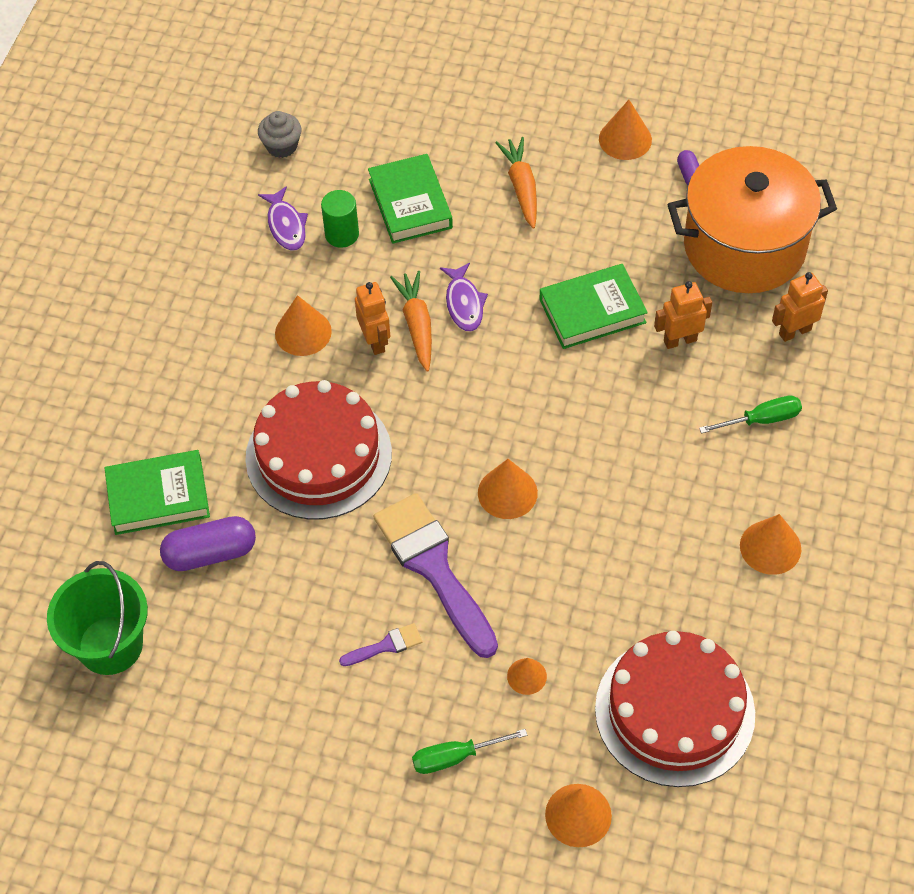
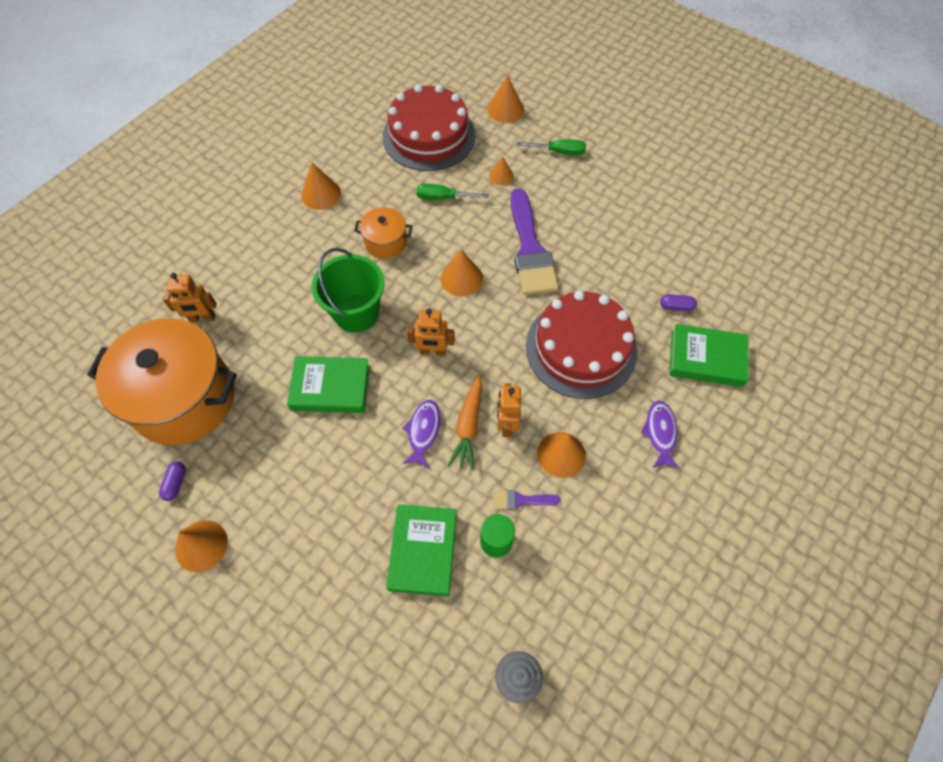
camera: 160 degrees left, 5 degrees up
(110, 645) = (754, 272): green bucket -> green bucket (356, 313)
(210, 553) = (676, 307): purple capsule -> purple capsule, size x0.52
(286, 225) = (542, 572): purple fish -> purple fish (660, 433)
(386, 646) = (577, 216): purple brush -> purple brush (521, 500)
(521, 187) = (319, 529): orange carrot -> none
(635, 507) = (386, 242): none -> orange pot
(680, 340) = (284, 341): orange robot -> orange robot (433, 351)
(761, 419) = (270, 267): green screwdriver -> green screwdriver (443, 198)

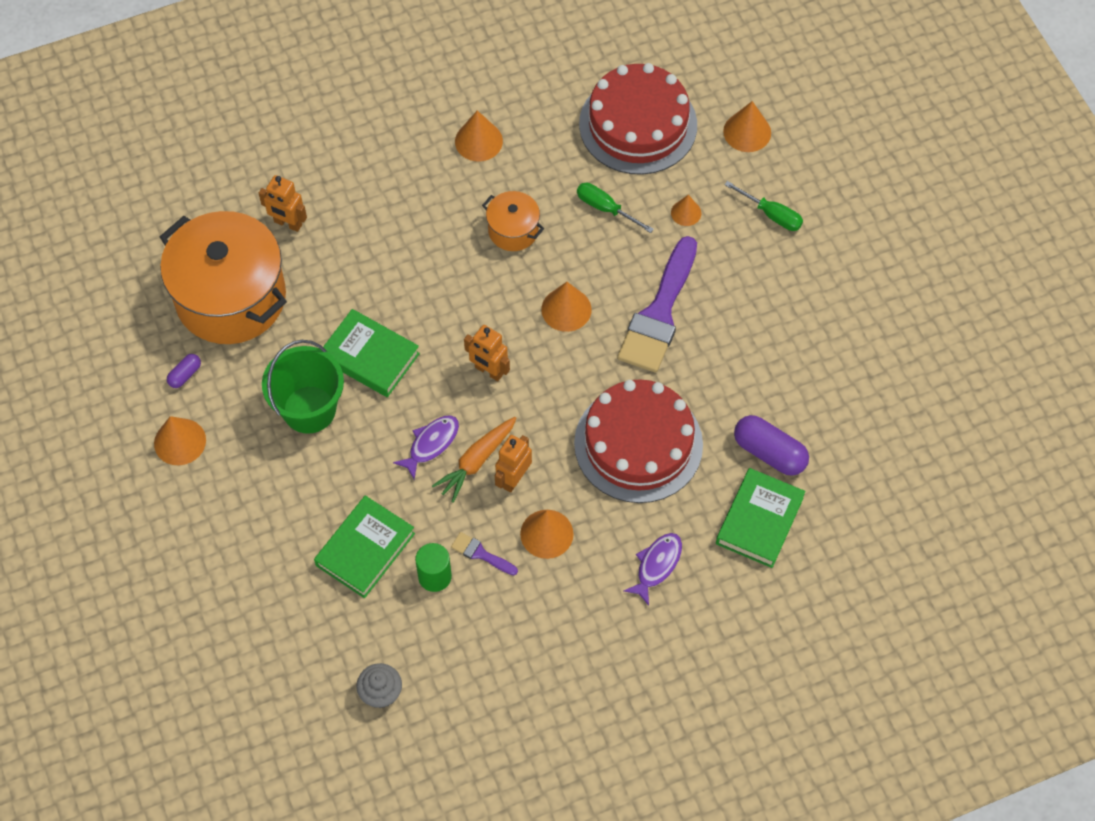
camera: 30 degrees right, 0 degrees up
(356, 313) = (438, 293): green bucket -> green bucket (309, 409)
(676, 307) = (769, 453): purple capsule -> purple capsule, size x1.93
(706, 359) = (759, 520): green book -> green book turned 75 degrees clockwise

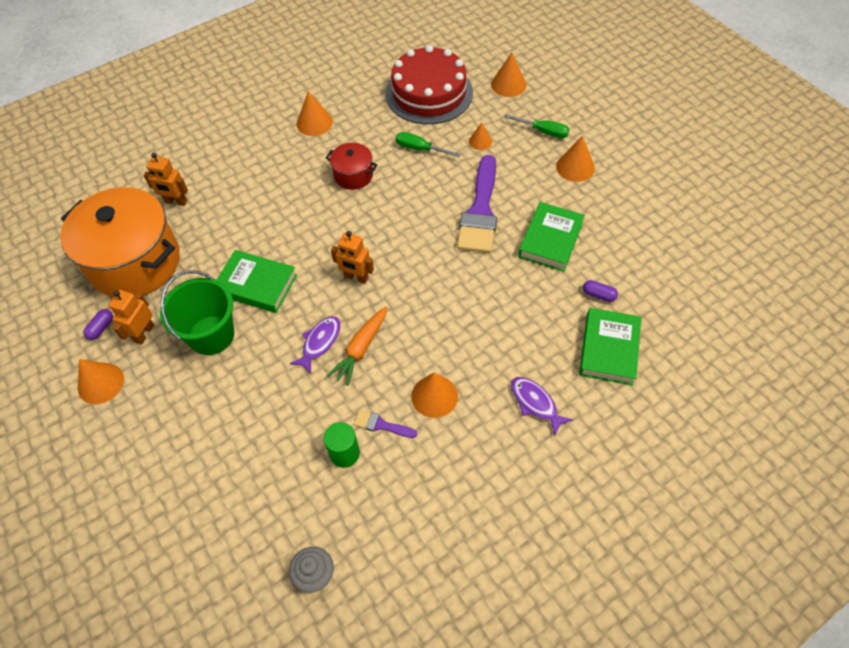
camera: 10 degrees left, 5 degrees down
(365, 549) = (278, 442): green book -> green book (550, 240)
(513, 230) = (353, 175): orange pot -> red pot
(513, 479) = (395, 356): orange robot -> orange robot (144, 333)
(566, 309) = (407, 221): orange cone -> orange cone (575, 167)
(638, 444) = (491, 309): red cake -> none
(656, 565) = (535, 403): purple fish -> purple fish turned 60 degrees counterclockwise
(769, 453) = (598, 295): purple capsule -> purple capsule, size x0.52

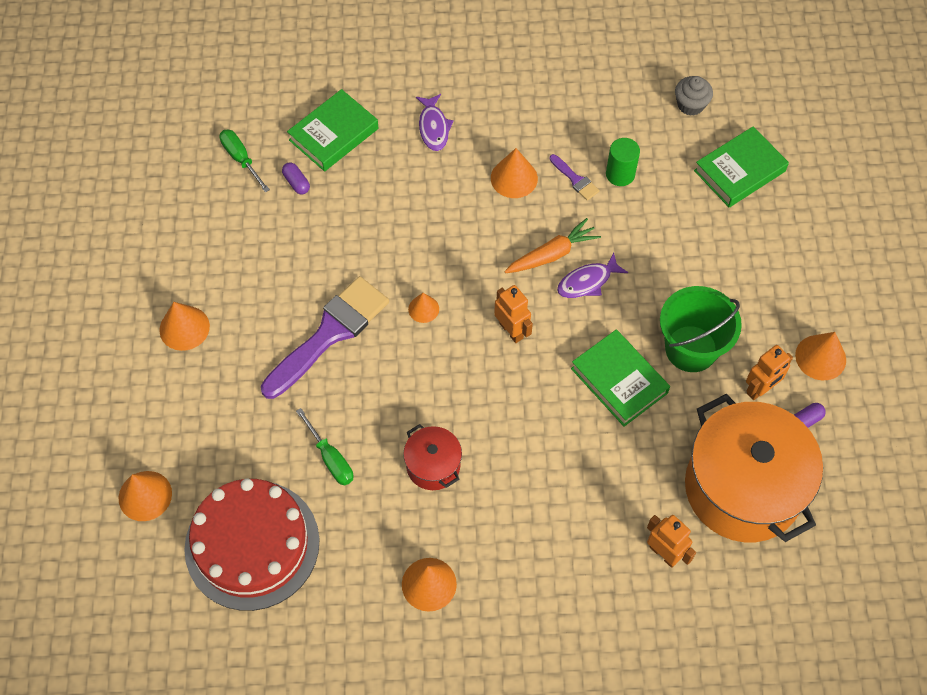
camera: 150 degrees left, 5 degrees up
(480, 141) = (253, 426): orange cone -> orange cone (423, 309)
(543, 132) = (172, 396): green screwdriver -> green screwdriver (241, 159)
(550, 240) = (289, 260): green book -> green book (739, 171)

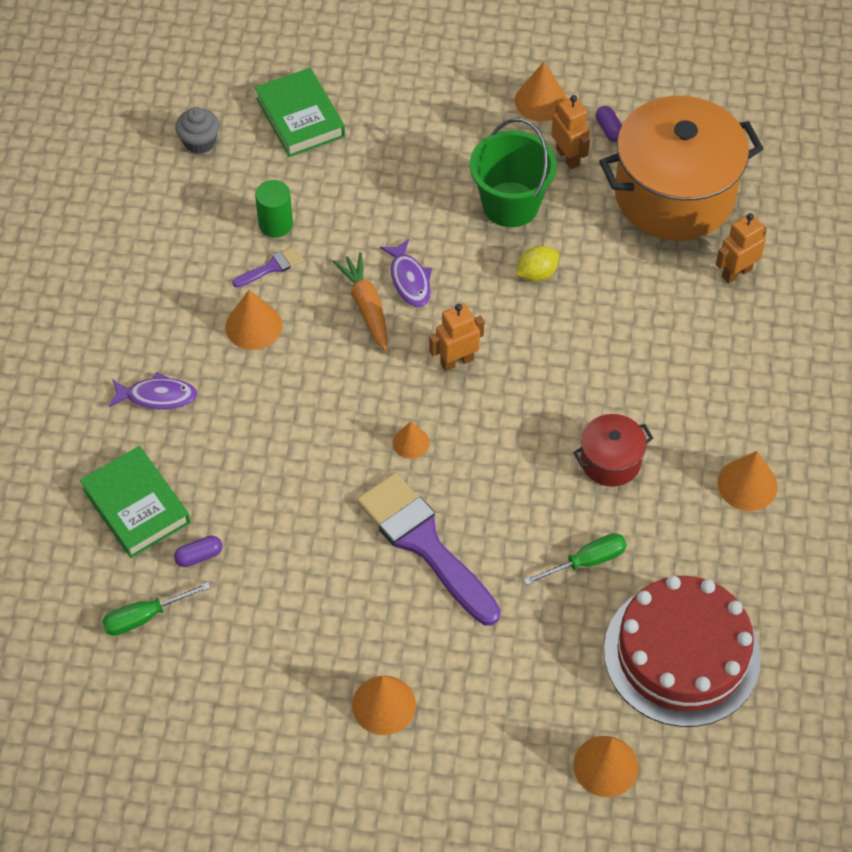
camera: 80 degrees left, 5 degrees down
(619, 380) = (537, 274): green book -> yellow lemon

